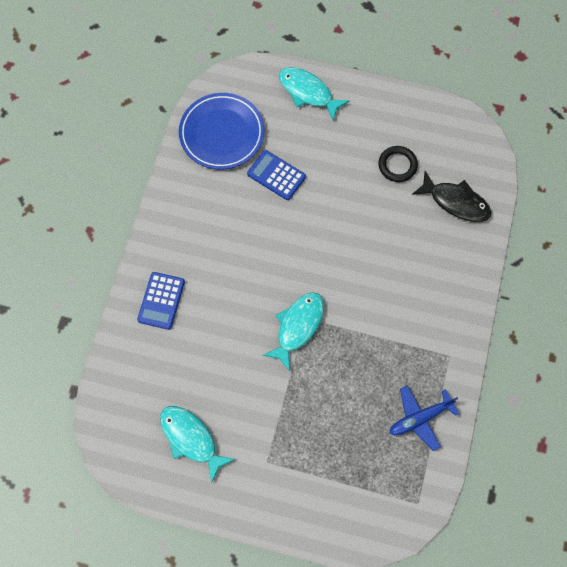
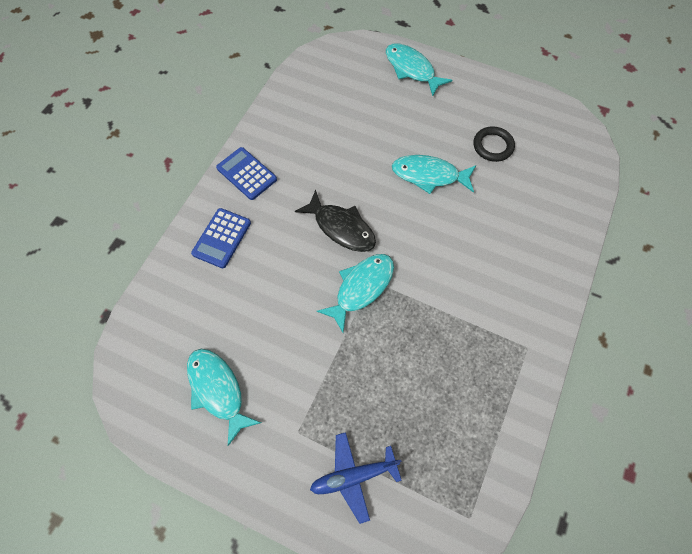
camera: 10 degrees right, 5 degrees down
(222, 133) = (319, 93): blue plate -> none
(276, 175) = (366, 137): blue calculator -> blue calculator (246, 174)
(342, 206) = (429, 175): none -> turquoise fish
(420, 418) = (485, 413): blue plane -> blue plane (353, 476)
(455, 202) = (551, 189): black fish -> black fish (341, 228)

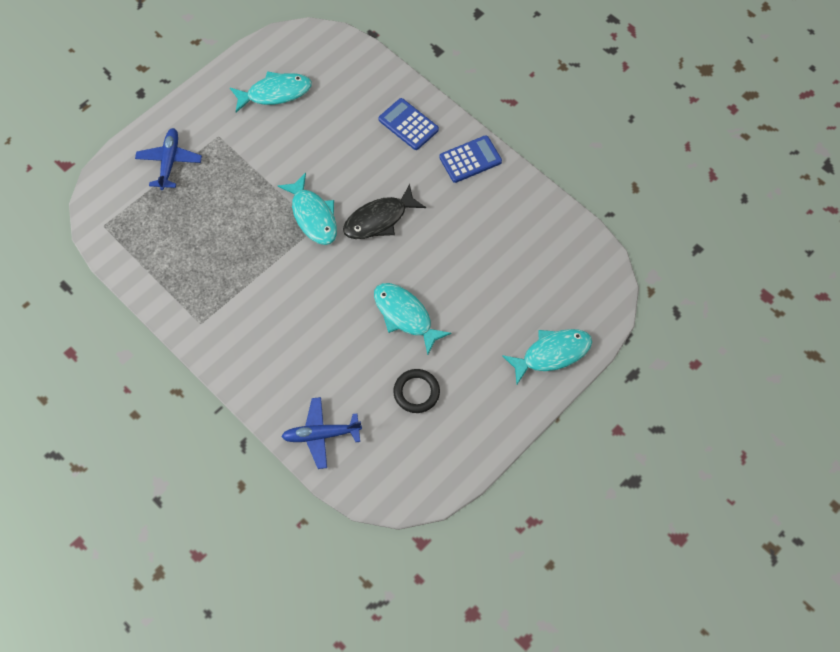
camera: 110 degrees right, 0 degrees up
(429, 175) = (405, 315): turquoise fish -> turquoise fish turned 75 degrees counterclockwise
(569, 201) = (321, 434): none -> blue plane

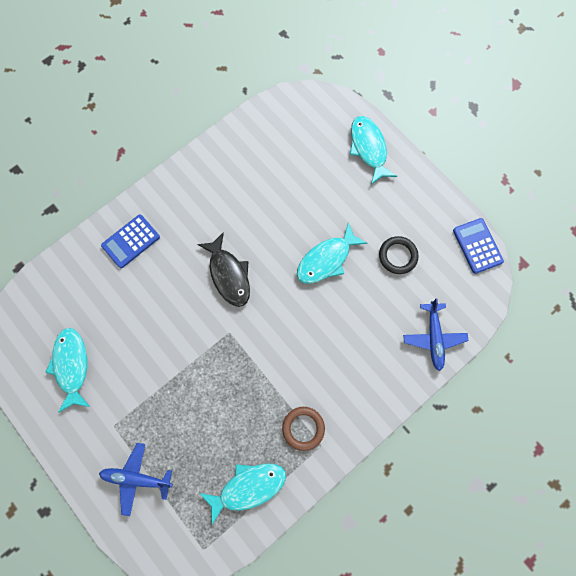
camera: 85 degrees left, 10 degrees up
(218, 305) = (303, 428): none -> brown ring
(313, 216) = (218, 334): turquoise fish -> turquoise fish (248, 487)
(470, 159) = (177, 191): blue calculator -> blue calculator (477, 246)

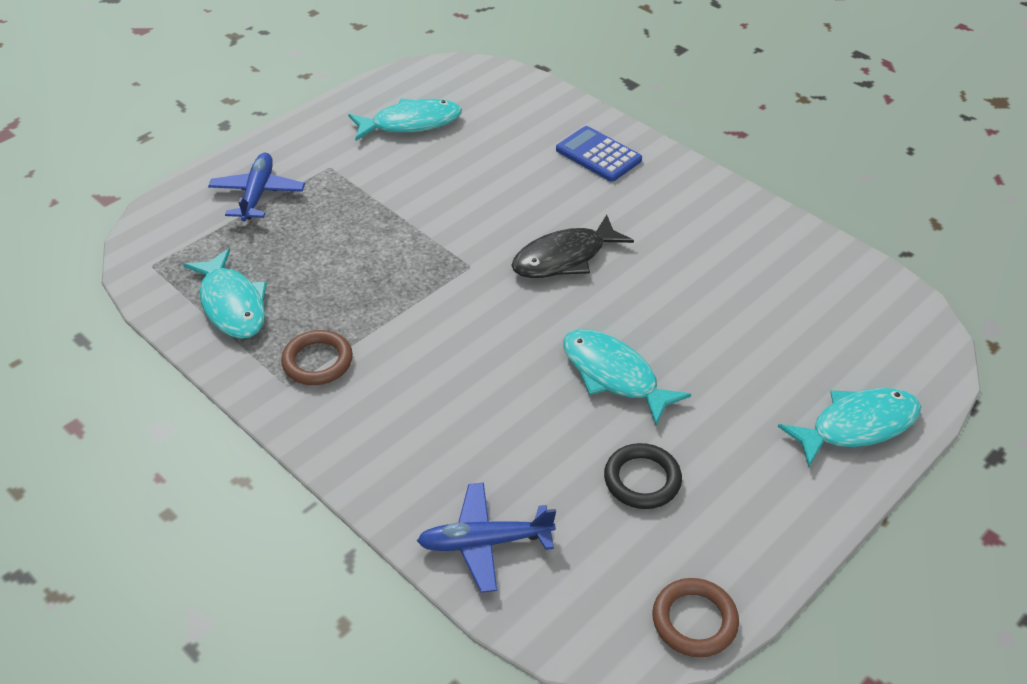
camera: 85 degrees right, 30 degrees down
(477, 246) = (694, 620): blue calculator -> brown ring

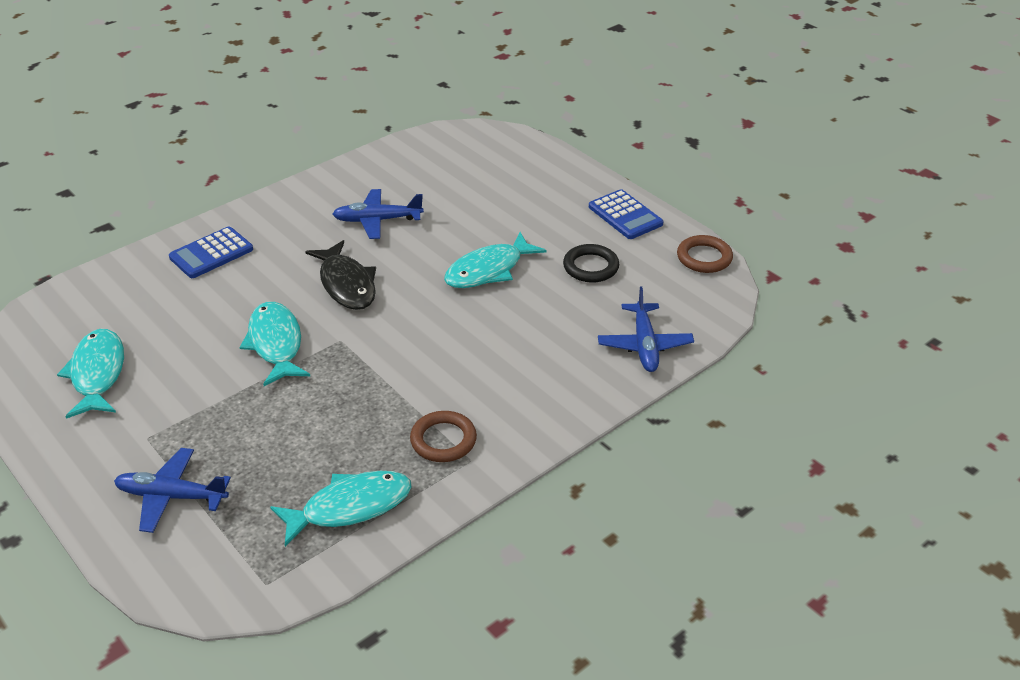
camera: 85 degrees left, 5 degrees down
(691, 267) = (377, 220): none -> blue plane
(776, 518) = (625, 215): none -> blue calculator
(857, 426) = (551, 173): turquoise fish -> turquoise fish (276, 344)

